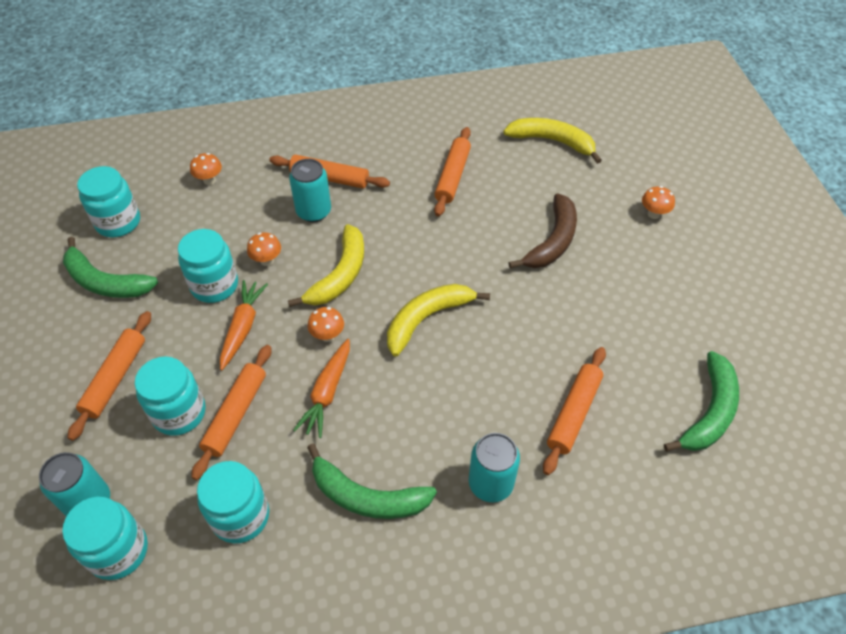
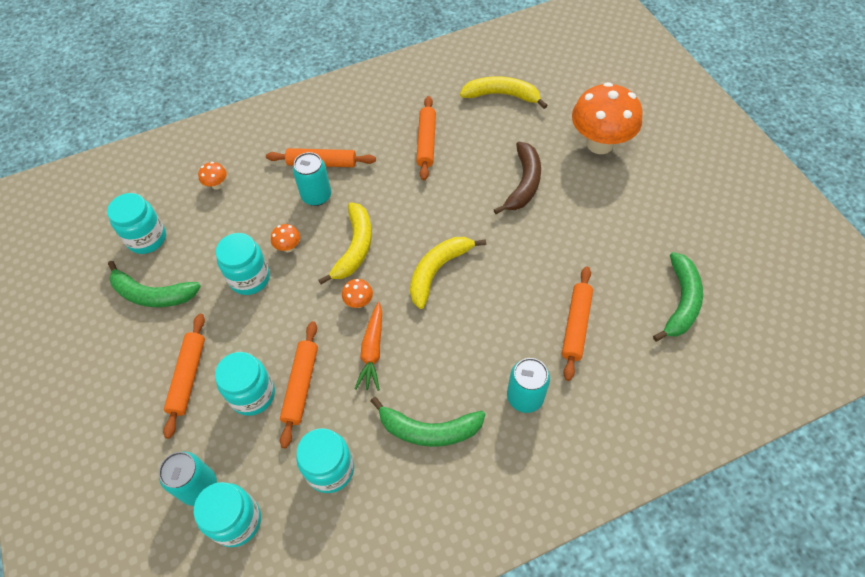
camera: 10 degrees left, 5 degrees up
(243, 327) = (285, 310): orange carrot -> none
(653, 214) = (599, 144): orange mushroom -> orange mushroom, size x2.48

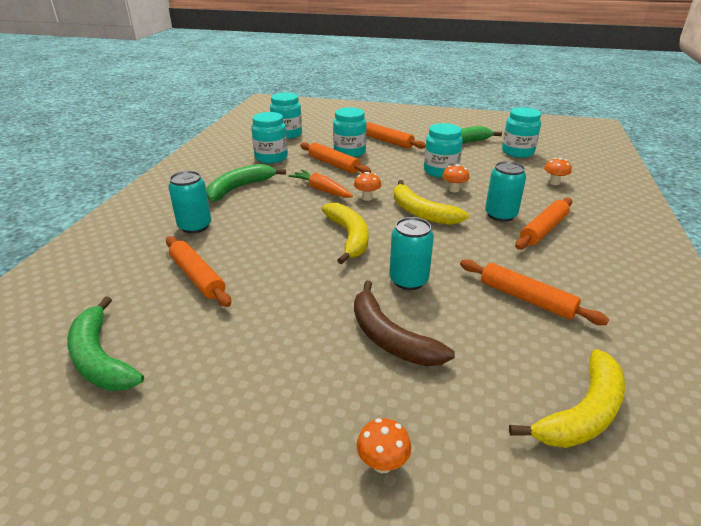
camera: 125 degrees right, 25 degrees down
(199, 487) = (319, 131): turquoise can -> turquoise can (408, 280)
(599, 144) = (382, 463): orange mushroom -> orange mushroom, size x0.40

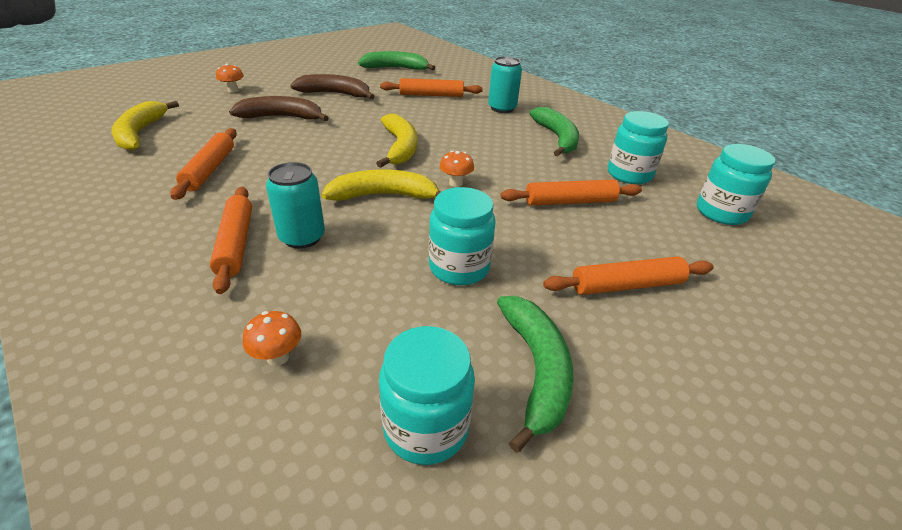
camera: 125 degrees right, 5 degrees up
(273, 346) = (335, 94): none -> brown banana
(321, 190) = (505, 169): orange carrot -> none
(349, 152) = (604, 230): turquoise jar -> none
(349, 237) = (400, 147): yellow banana -> yellow banana turned 120 degrees counterclockwise
(408, 280) = (311, 143): turquoise can -> none
(454, 190) = (397, 244): orange mushroom -> none
(526, 299) = (209, 169): orange rolling pin -> orange rolling pin turned 75 degrees counterclockwise

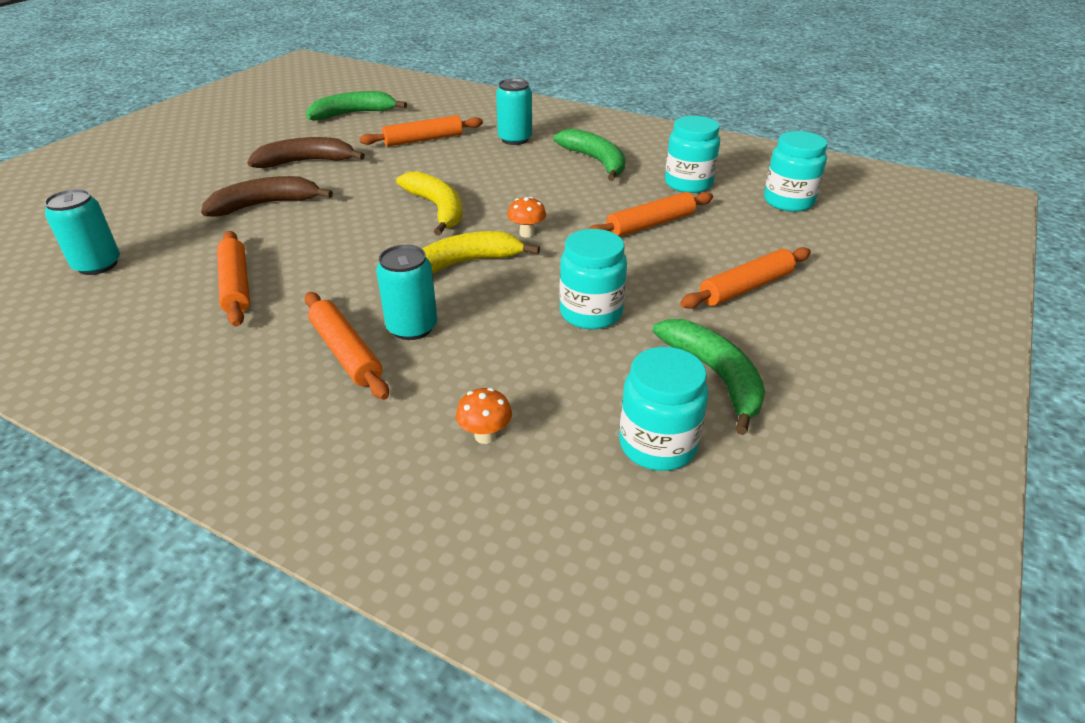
camera: 20 degrees left, 0 degrees up
(140, 133) = (97, 265): yellow banana -> turquoise can
(233, 90) = (167, 185): orange mushroom -> none

